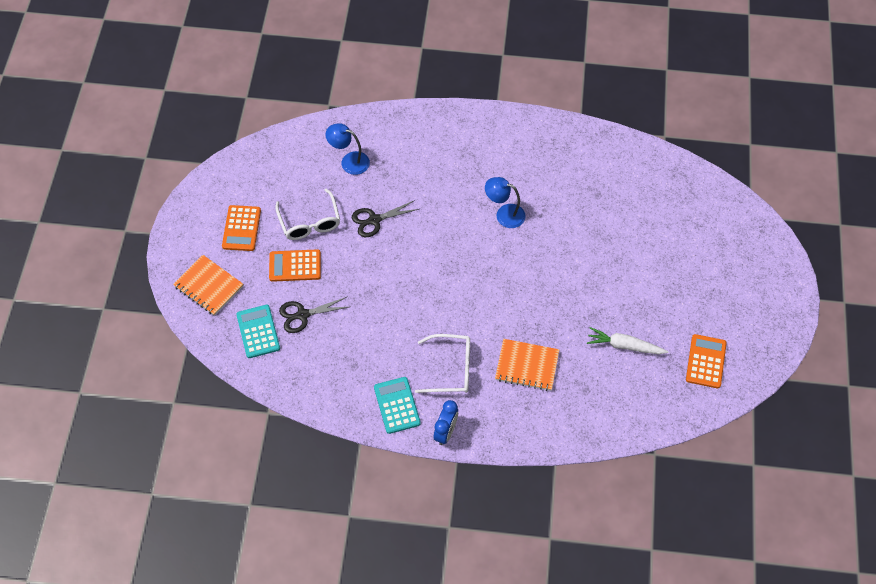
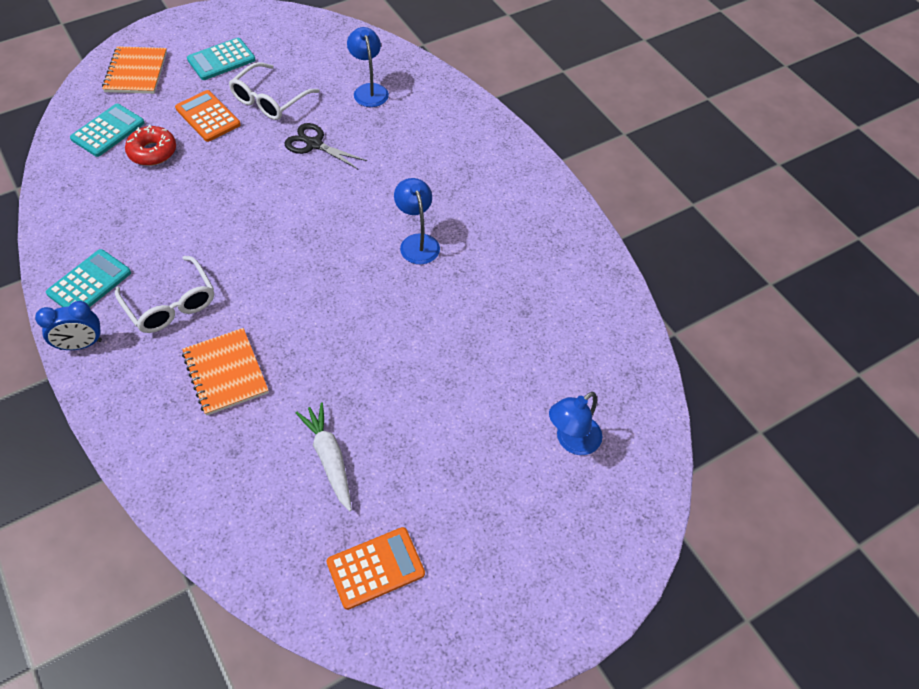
camera: 50 degrees right, 5 degrees down
(241, 228) = (221, 60): orange calculator -> turquoise calculator
(303, 315) = (152, 152): black scissors -> red donut
(696, 228) = (571, 441): none -> blue lamp

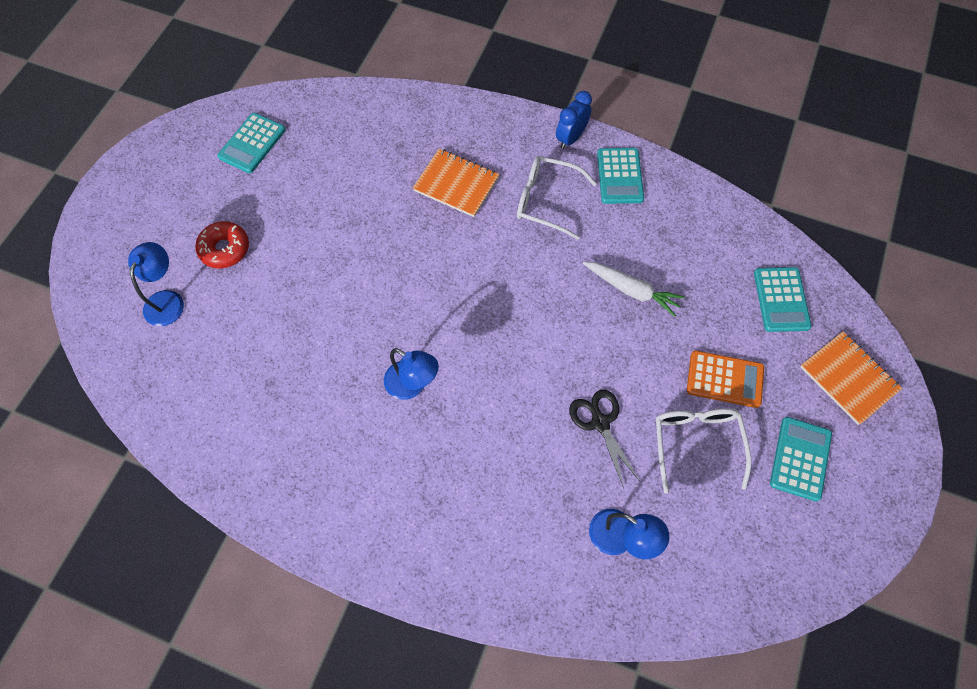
camera: 145 degrees right, 10 degrees up
(152, 152) = (720, 308): red donut -> red donut (225, 249)
(314, 144) = (600, 423): black scissors -> black scissors turned 105 degrees counterclockwise
(329, 458) = (334, 180): white carrot -> white carrot (631, 290)
(375, 568) = (252, 143): orange calculator -> turquoise calculator

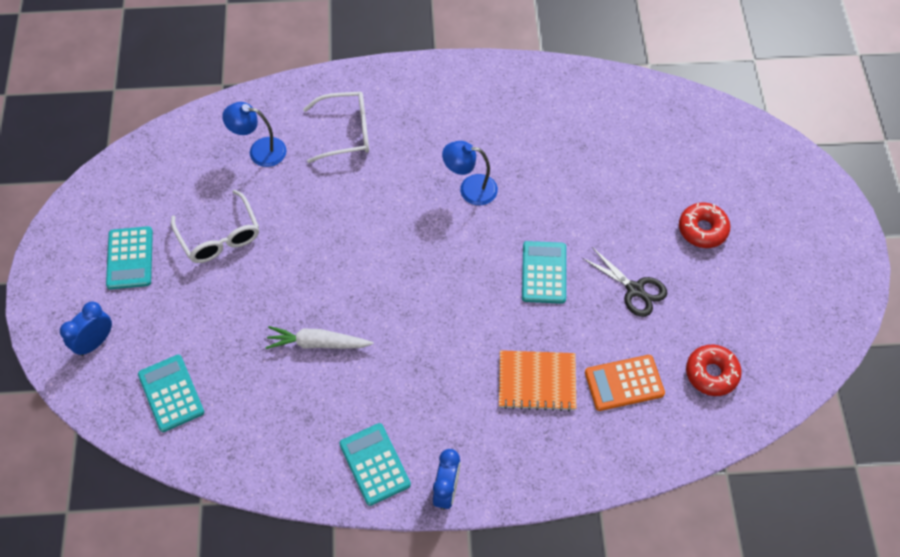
camera: 155 degrees right, 5 degrees down
(167, 300) = (713, 171): blue lamp -> none
(252, 143) = (764, 338): turquoise calculator -> turquoise calculator (544, 272)
(314, 136) = (711, 373): none -> red donut
(546, 201) = (438, 402): white glasses -> white glasses (346, 132)
(600, 423) = (304, 221): black scissors -> black scissors (634, 289)
(724, 379) = (208, 297): orange calculator -> orange calculator (624, 383)
(848, 378) = (95, 342): orange notebook -> blue clock

